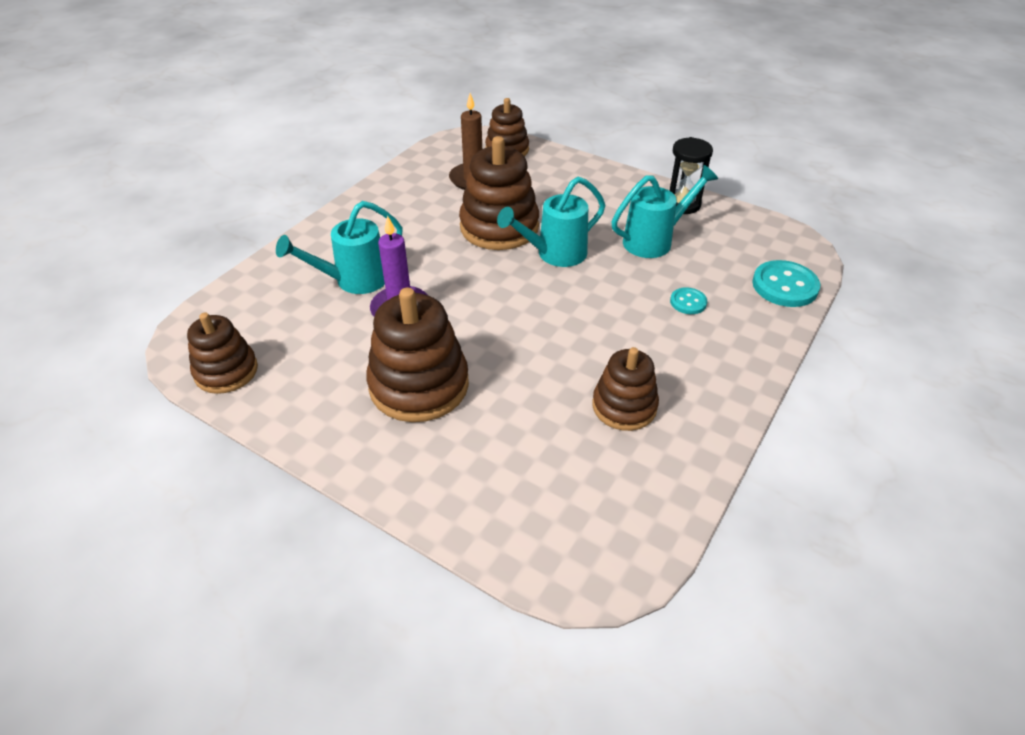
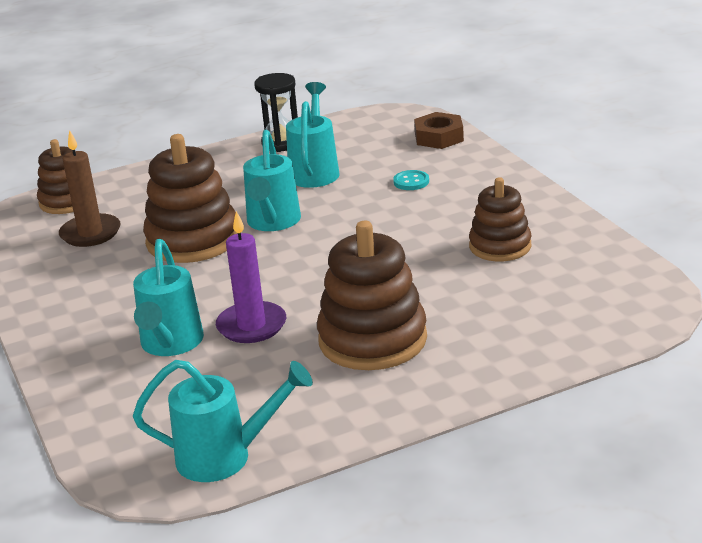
camera: 55 degrees left, 15 degrees down
(226, 371) = (225, 457): brown stacking toy -> turquoise watering can
(784, 286) = (439, 137): turquoise button -> brown nut

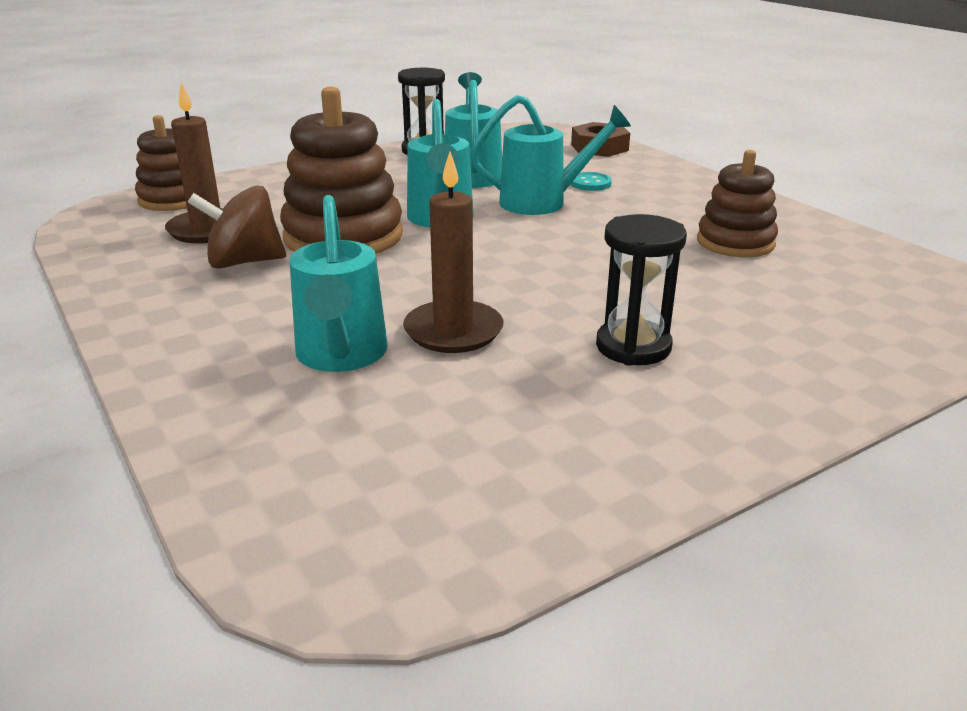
camera: 10 degrees left, 0 degrees up
(115, 264) = (244, 262): none -> brown spinning top
(225, 457) = (476, 528): turquoise watering can -> turquoise watering can (542, 202)
(251, 326) = (453, 331): purple candle -> brown candle
(372, 340) = (633, 347): brown stacking toy -> black hourglass

